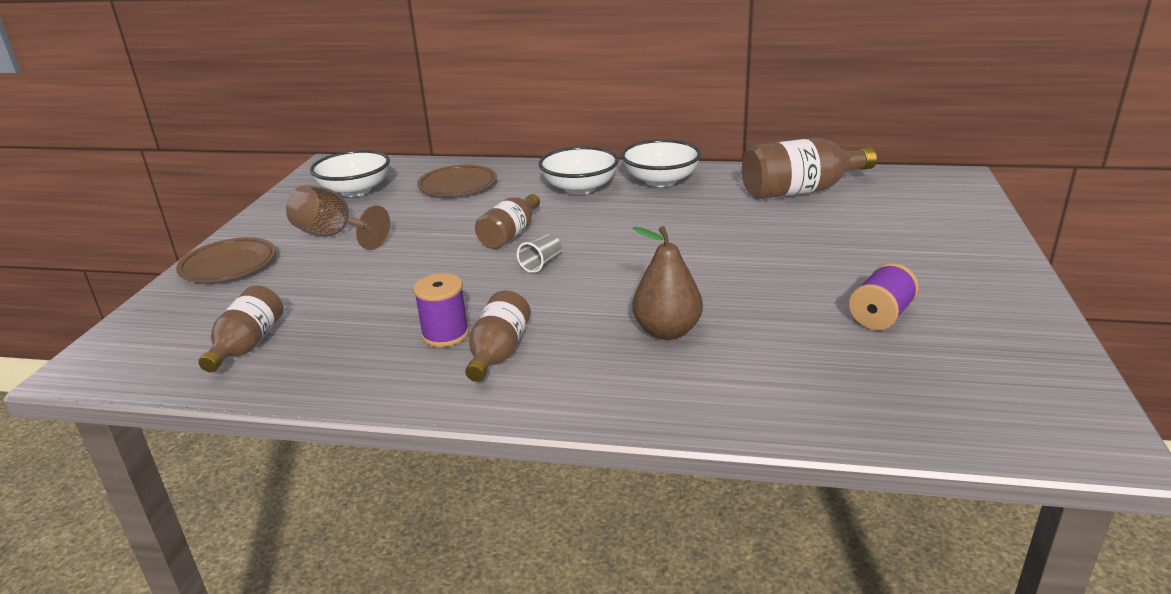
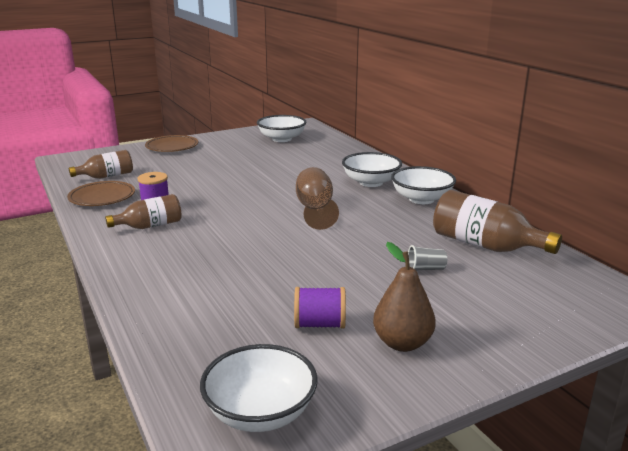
camera: 50 degrees right, 5 degrees down
(333, 236) = (226, 153): brown goblet -> brown goblet (315, 210)
(458, 185) = (324, 155): brown plate -> brown plate (102, 197)
(510, 235) = (282, 186): brown bottle -> none
(541, 264) = (258, 204): grey cup -> grey cup (425, 269)
(667, 331) = (218, 260): brown pear -> brown pear (402, 343)
(1028, 398) = (260, 412): none -> white bowl

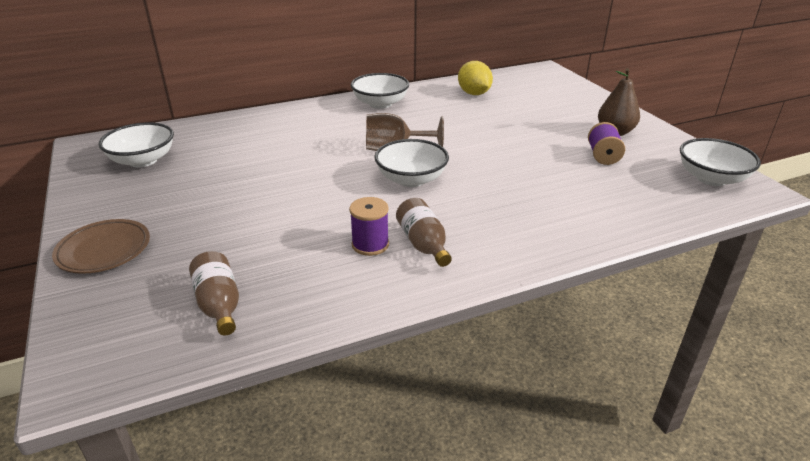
camera: 85 degrees left, 10 degrees up
(102, 197) = (315, 296): brown plate -> none
(371, 182) = (331, 120): white bowl -> white bowl (411, 179)
(425, 269) = (513, 116): grey cup -> none
(485, 246) = (474, 93): brown bottle -> yellow lemon

